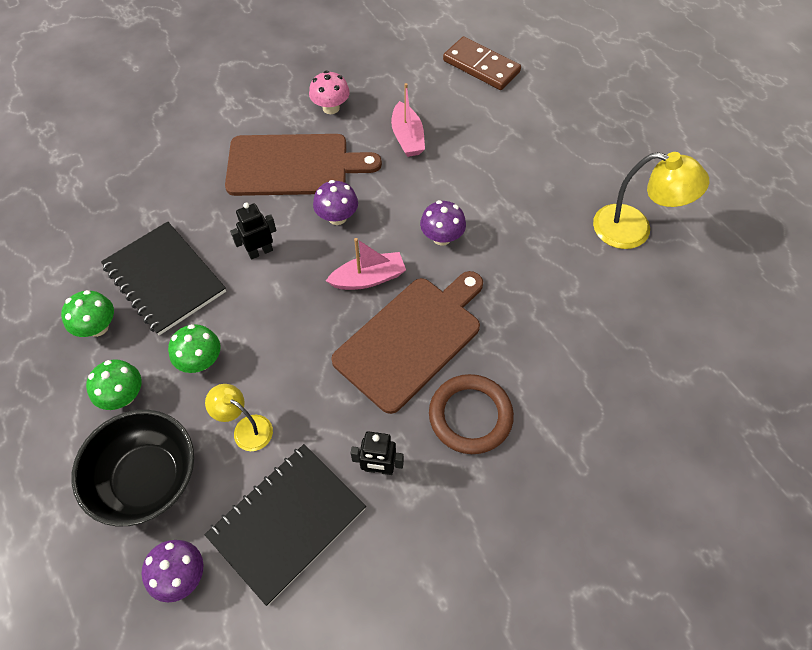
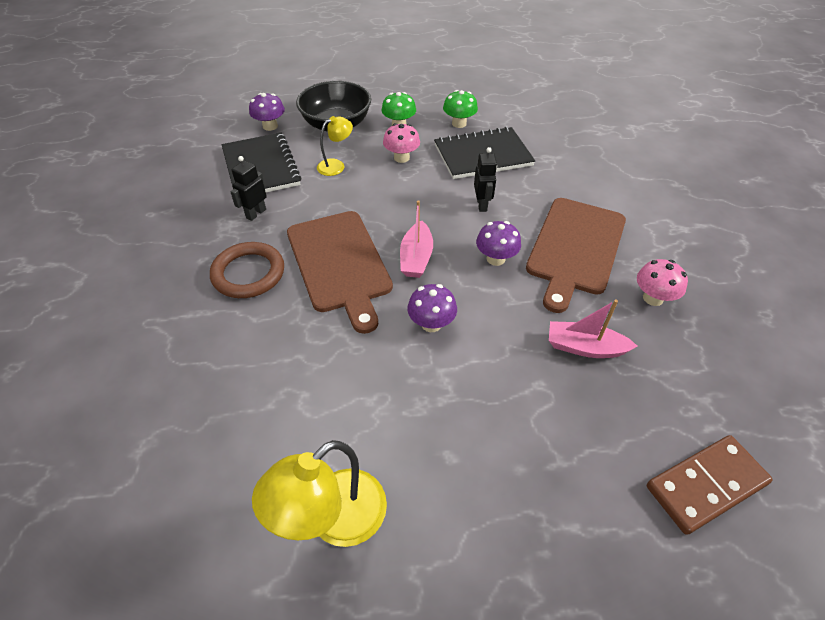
camera: 115 degrees right, 10 degrees down
(201, 361) = (401, 158): green mushroom -> pink mushroom

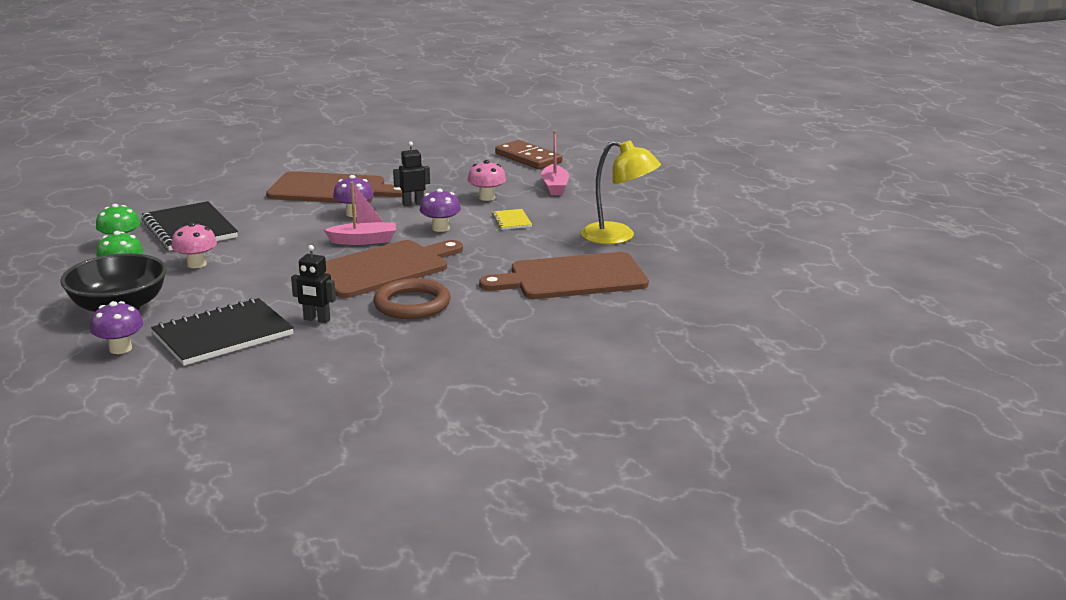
camera: 105 degrees left, 25 degrees down
(232, 421) = (572, 278): none -> brown cutting board
(336, 165) = (215, 294): yellow lamp -> none
(434, 399) = (511, 221): none -> yellow notebook
(482, 205) = (278, 223): black robot -> black robot (413, 203)
(584, 347) = (440, 184): pink boat -> pink boat (555, 187)
(653, 298) = (381, 168): pink mushroom -> pink mushroom (487, 197)

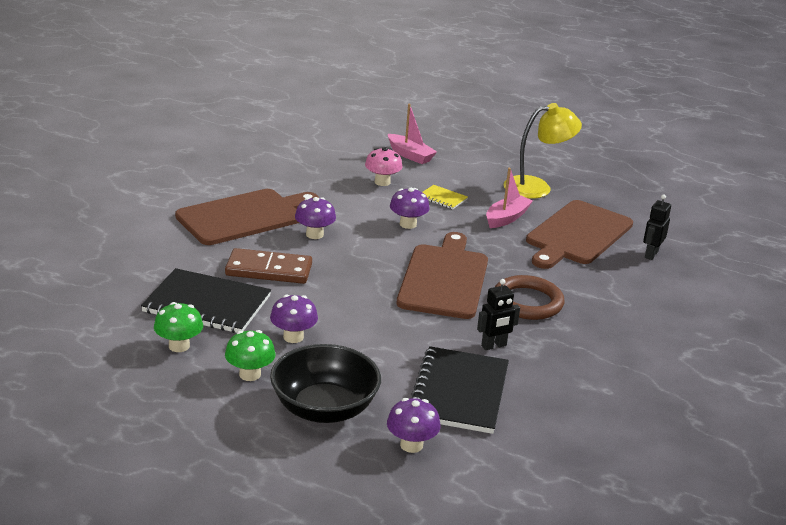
camera: 45 degrees left, 5 degrees up
(196, 264) = (293, 337): pink mushroom -> purple mushroom
(363, 241) = (377, 258): pink boat -> pink boat (506, 218)
(413, 203) = (340, 208): black robot -> black robot (651, 254)
(528, 158) = (336, 132): brown domino -> brown domino (269, 270)

